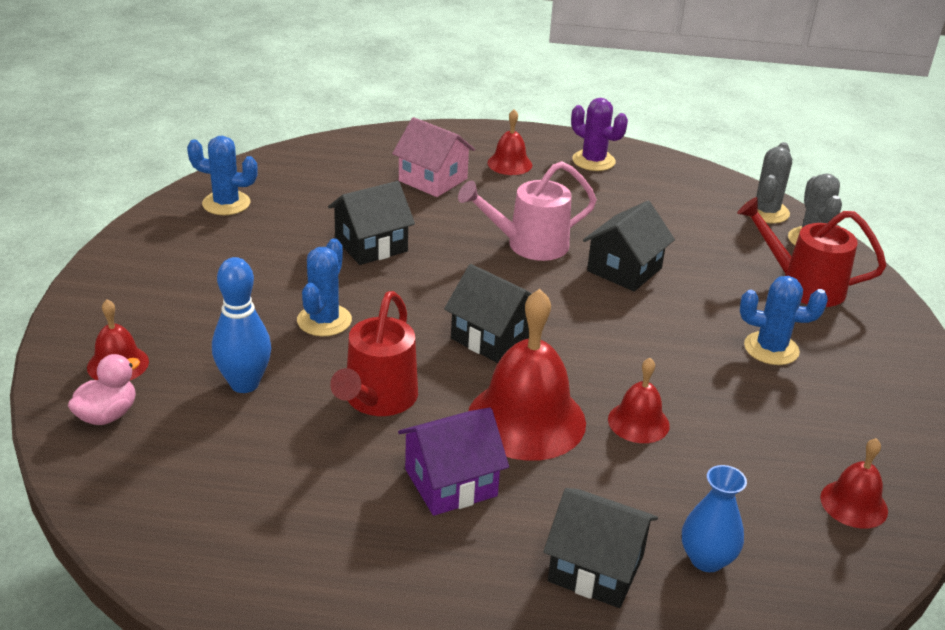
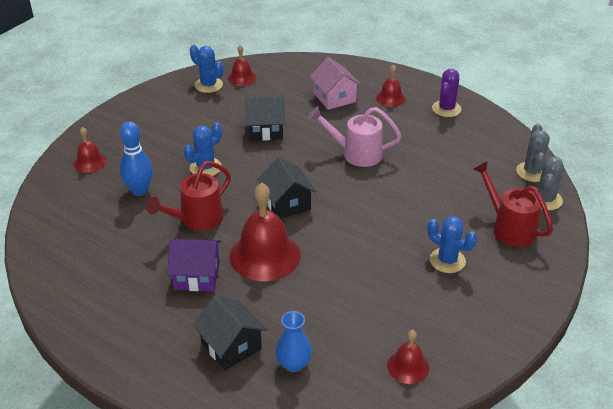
camera: 30 degrees right, 5 degrees up
(107, 415) = (66, 187): pink duck -> none
(593, 161) = (446, 109): purple cactus -> purple cactus turned 45 degrees clockwise
(624, 269) = (401, 185): black house -> none
(638, 422) = (325, 277): red bell -> red bell (242, 78)
(766, 212) = (532, 172): grey cactus -> grey cactus turned 45 degrees counterclockwise

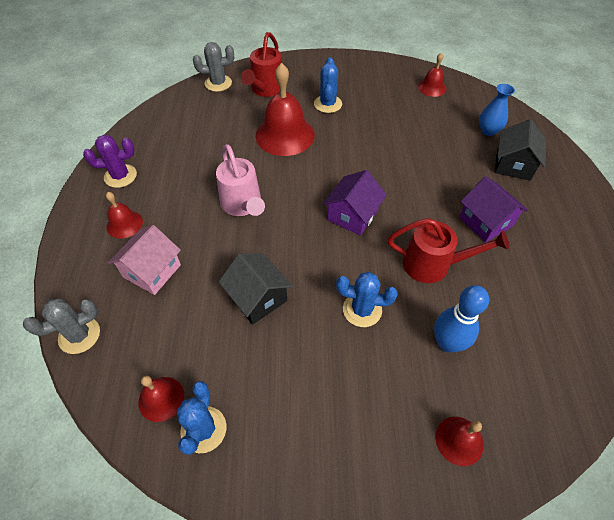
camera: 125 degrees left, 15 degrees up
(265, 255) = (422, 195): red bell -> red bell (285, 135)
(286, 203) = (352, 215): black house -> purple house
(532, 172) = (187, 98): grey cactus -> grey cactus (79, 335)

